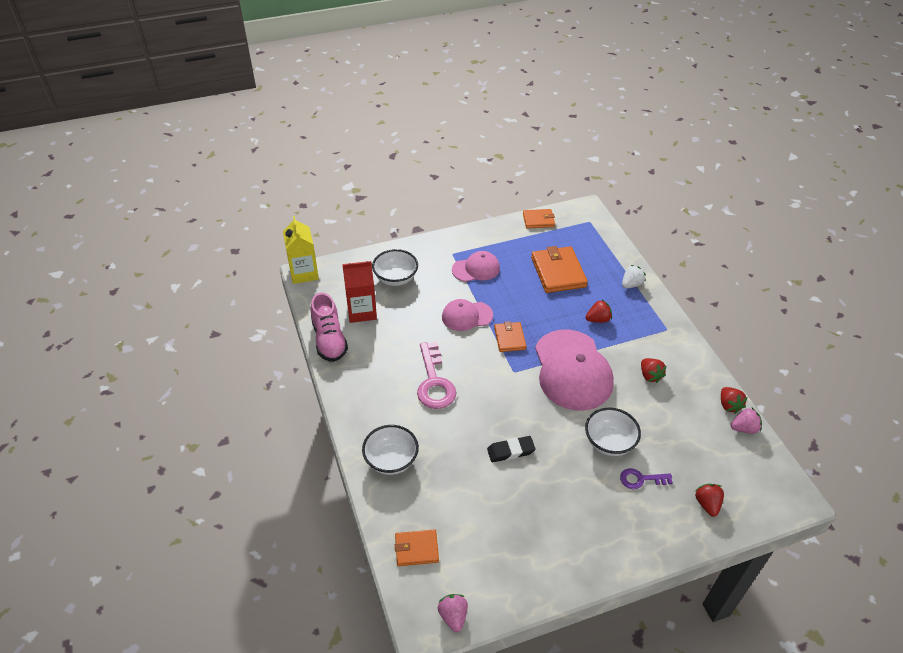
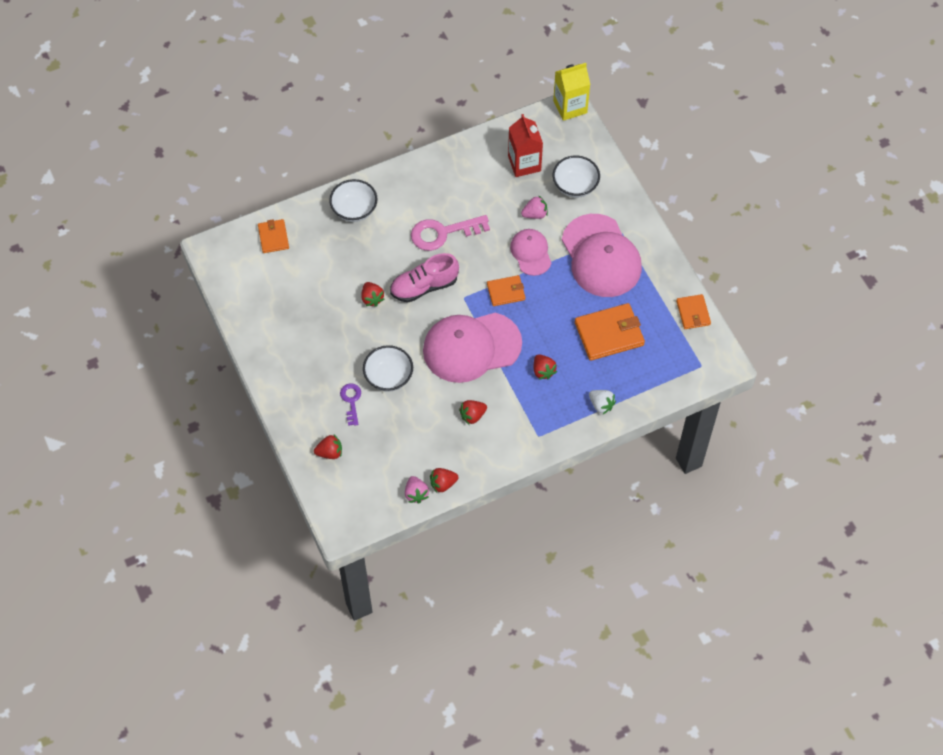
camera: 85 degrees right, 15 degrees up
(329, 340) = (484, 143): pink shoe -> pink shoe (424, 286)
(453, 616) = (220, 267): pink strawberry -> pink strawberry (535, 214)
(476, 269) = (601, 256): pink cap -> pink cap, size x1.85
(511, 451) = (372, 298): black eraser -> red strawberry

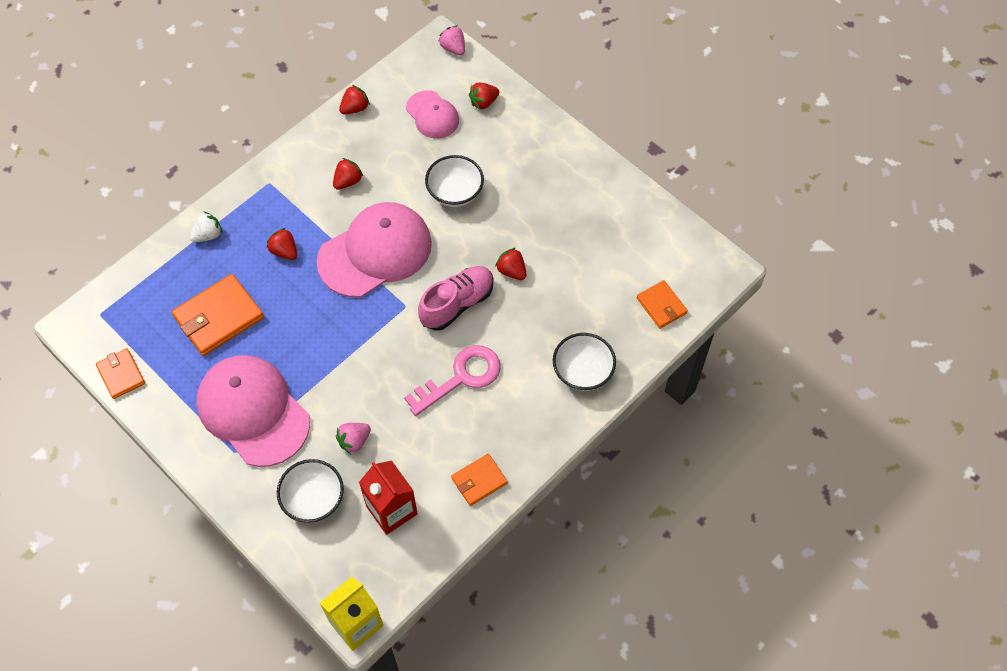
camera: 160 degrees right, 0 degrees up
(351, 401) = (484, 156): purple key -> none
(416, 494) = (379, 91): pink strawberry -> pink strawberry (453, 48)
(506, 292) = (357, 328): orange wallet -> orange wallet (479, 481)
(531, 253) = (343, 387): pink cap -> pink cap (432, 115)
(601, 405) = (208, 235): white strawberry -> white strawberry turned 120 degrees clockwise

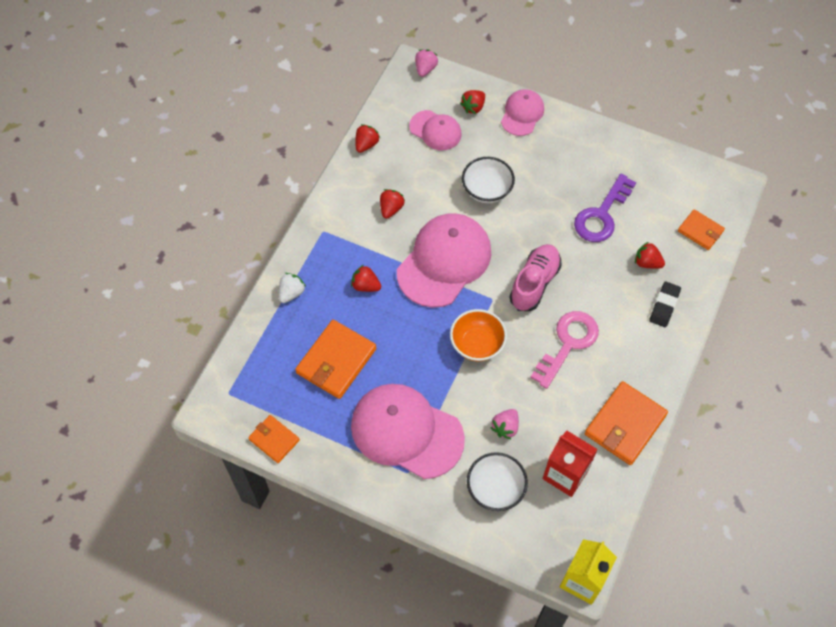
camera: 20 degrees left, 0 degrees up
(367, 347) = (477, 344): none -> orange bowl
(453, 48) = (425, 69): pink strawberry -> pink strawberry turned 75 degrees clockwise
(479, 481) = (625, 424): orange wallet -> orange wallet, size x1.71
(511, 271) = (566, 241): red strawberry -> red strawberry (647, 263)
(531, 124) = (522, 114): none -> pink cap
(563, 255) = (602, 215): none -> purple key
(582, 372) = (664, 306): white bowl -> black eraser

